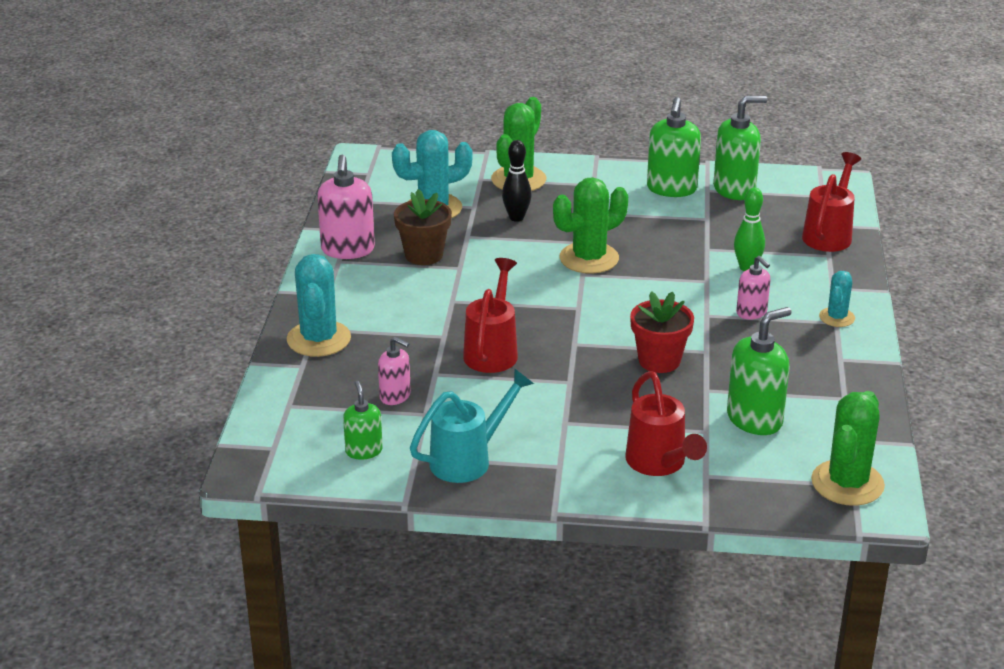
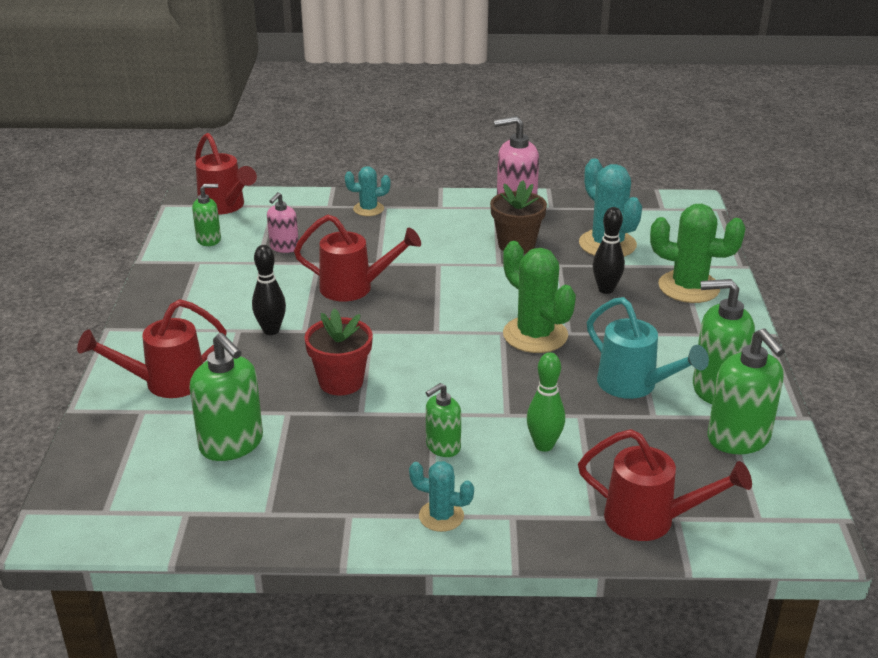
camera: 85 degrees right, 0 degrees up
(280, 442) = (225, 207): none -> red watering can
(319, 339) = (368, 209): turquoise cactus -> turquoise cactus, size x0.56
(468, 459) = (190, 285): turquoise watering can -> turquoise watering can (634, 386)
(568, 401) = (271, 330): none -> black bowling pin
(751, 312) = (443, 446): pink soap dispenser -> green soap dispenser
(847, 483) = (108, 507): green cactus -> none

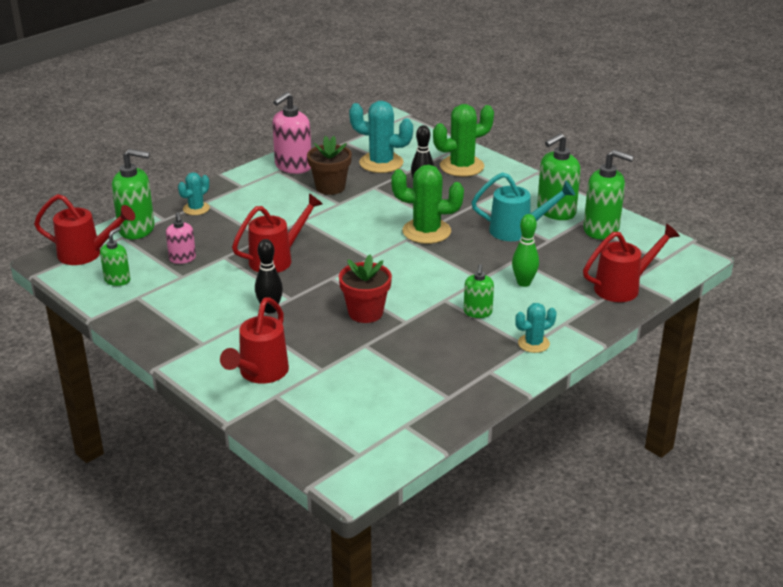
camera: 45 degrees left, 0 degrees up
(231, 444) = (364, 379): green soap dispenser -> green soap dispenser (137, 229)

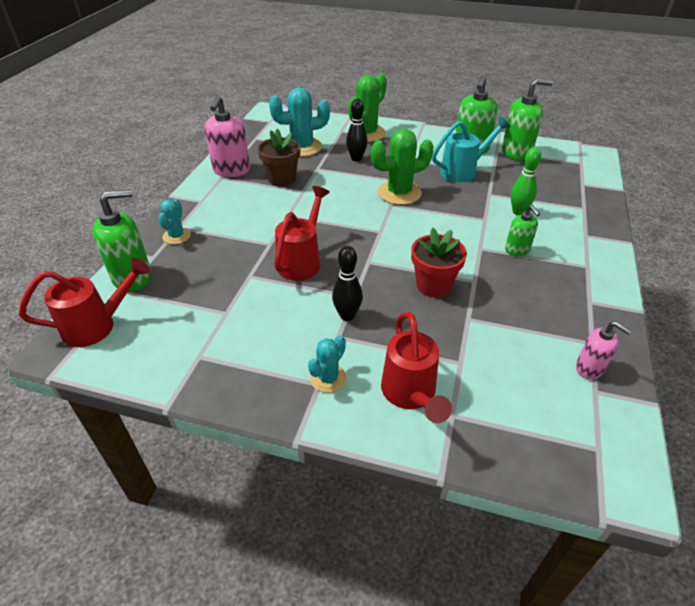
camera: 30 degrees left, 10 degrees up
(117, 280) = (159, 344): green soap dispenser -> none
(182, 259) = (209, 293): pink soap dispenser -> pink soap dispenser (589, 368)
(533, 343) = (588, 262): turquoise cactus -> turquoise cactus (328, 378)
(623, 287) = (585, 191): red watering can -> none

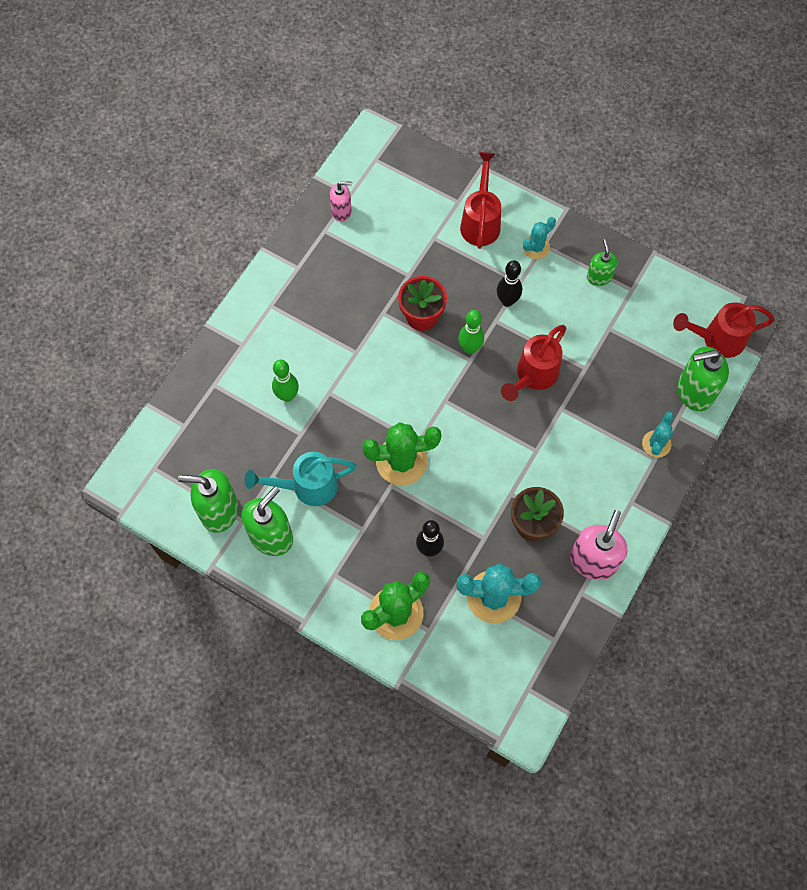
camera: 165 degrees left, 25 degrees up
(372, 270) = (469, 348): none -> green bowling pin
(517, 250) = (322, 341): green soap dispenser -> green soap dispenser (599, 277)
(589, 368) = (341, 211): pink soap dispenser -> pink soap dispenser turned 120 degrees clockwise

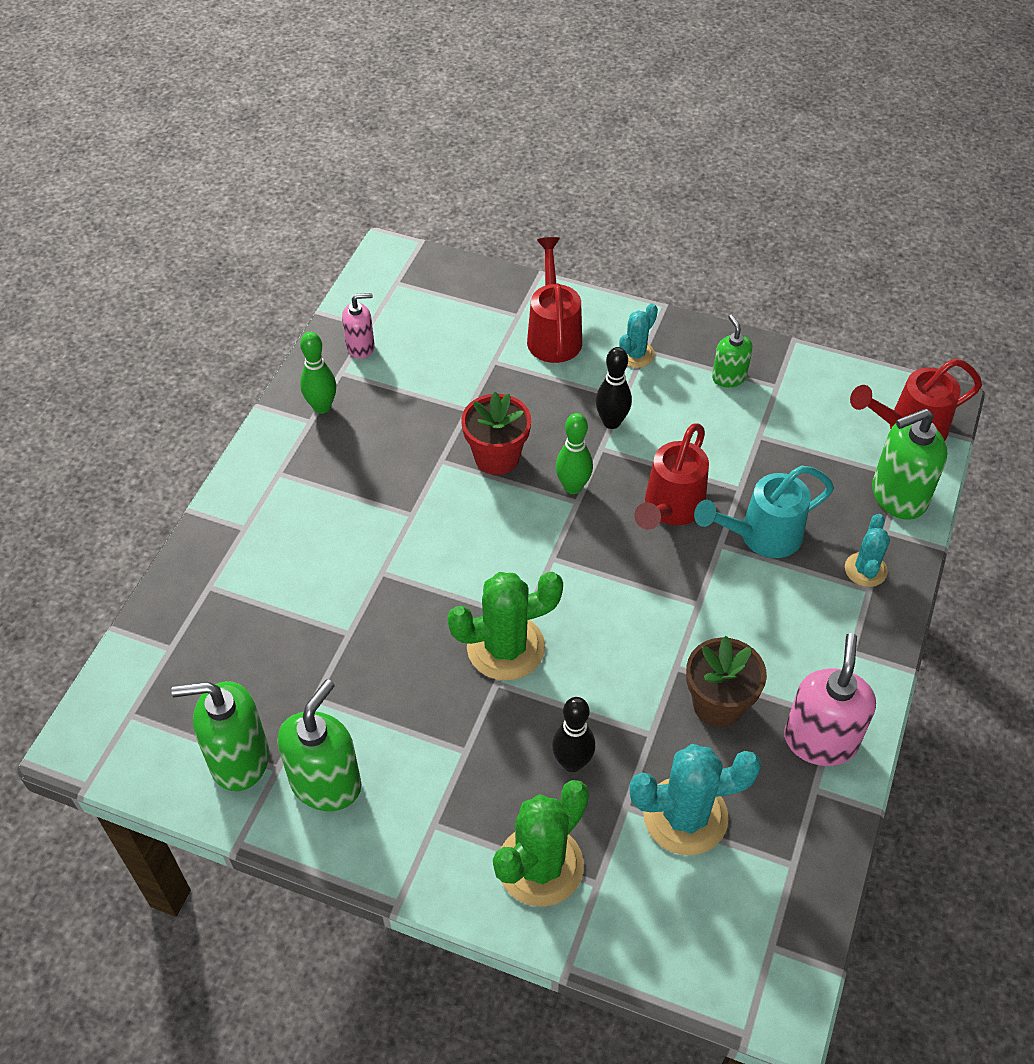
camera: 10 degrees left, 15 degrees down
(287, 396) = (321, 585): green bowling pin -> green bowling pin (322, 407)
(307, 486) = (371, 704): turquoise watering can -> turquoise watering can (761, 536)

